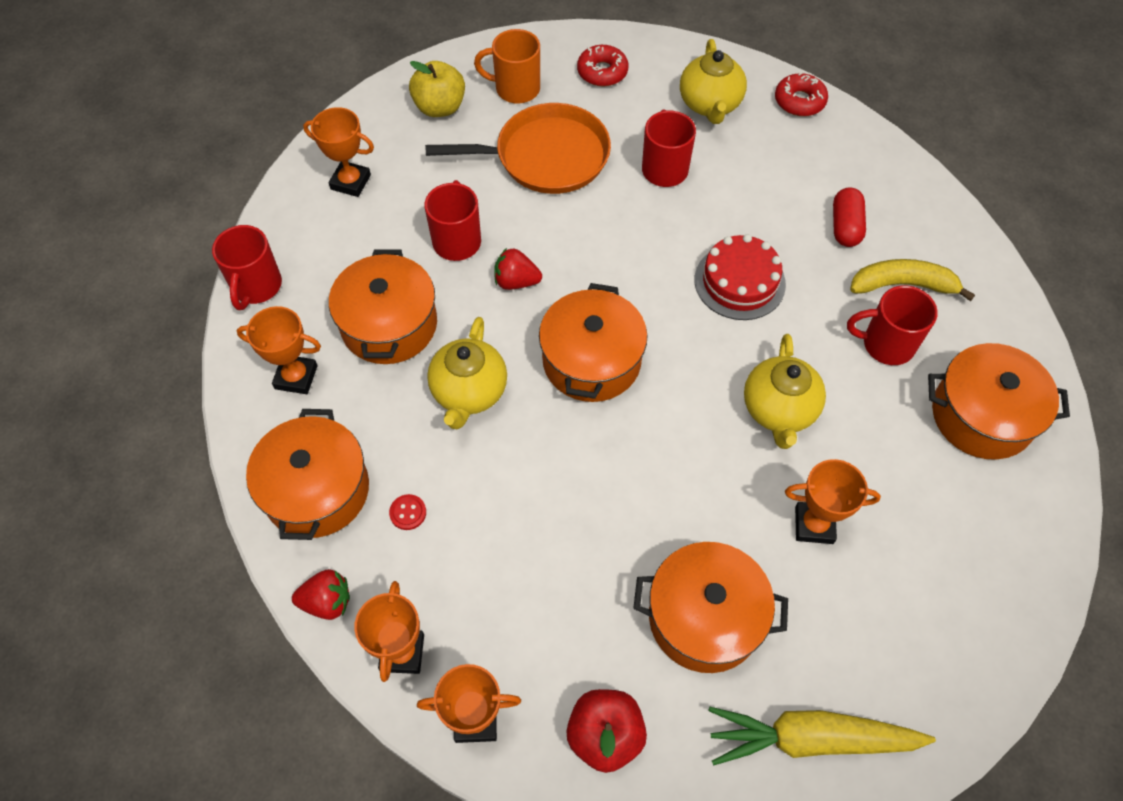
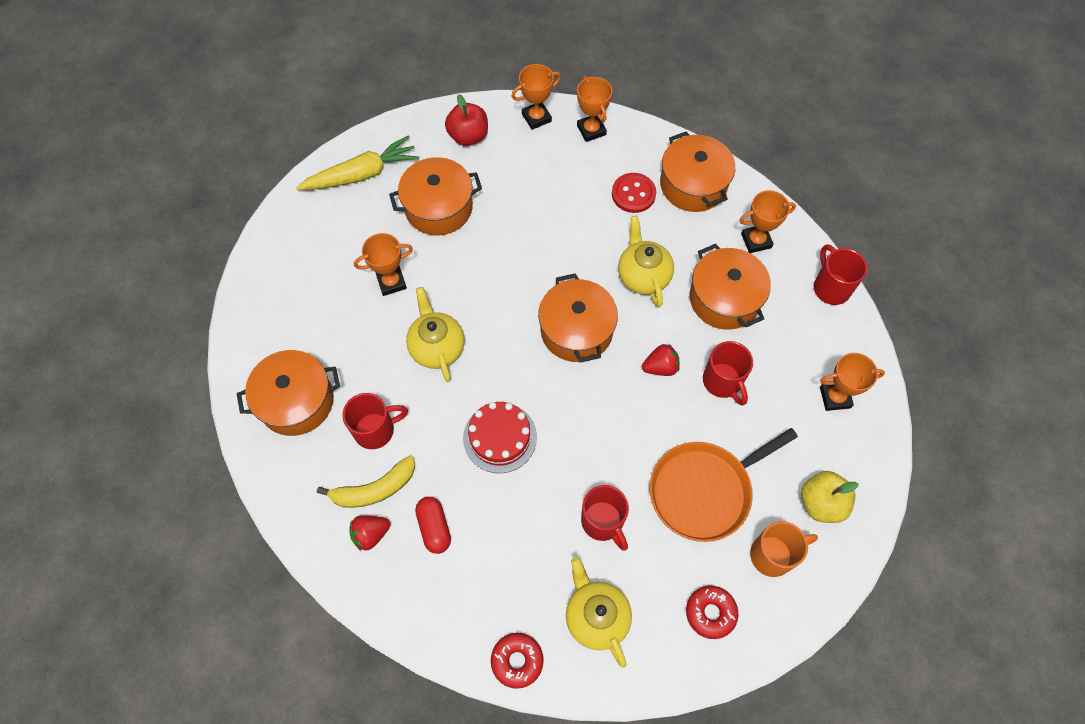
camera: 155 degrees right, 5 degrees up
(327, 602) = (646, 136): red strawberry -> red strawberry (371, 534)
(408, 513) = (633, 194): red button -> red button, size x1.91

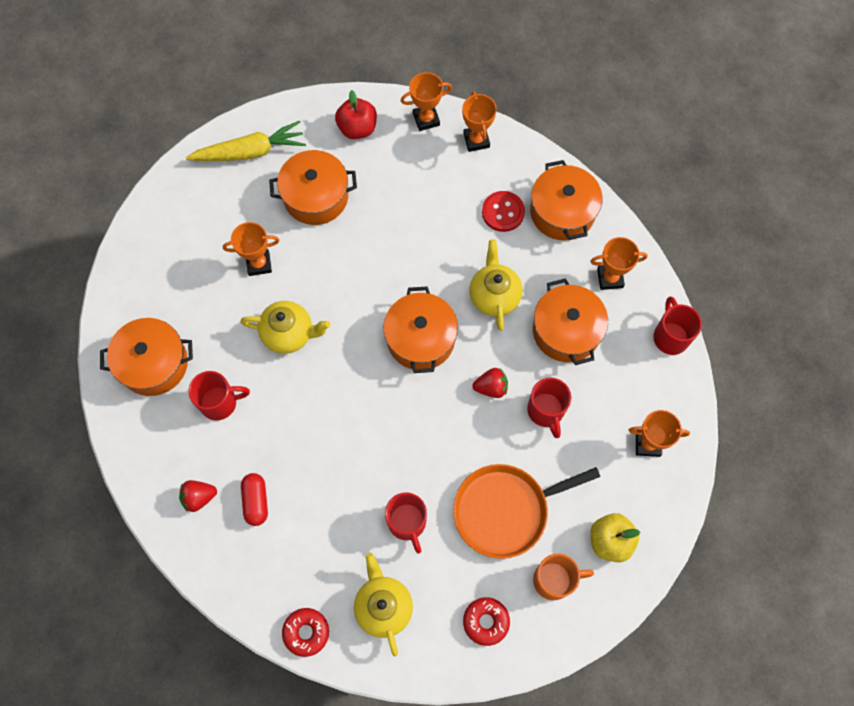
camera: 10 degrees right, 5 degrees up
(374, 489) = (209, 457): yellow banana -> none
(437, 347) = (289, 333): yellow teapot -> yellow teapot turned 105 degrees clockwise
(500, 437) = (330, 428): red cake -> none

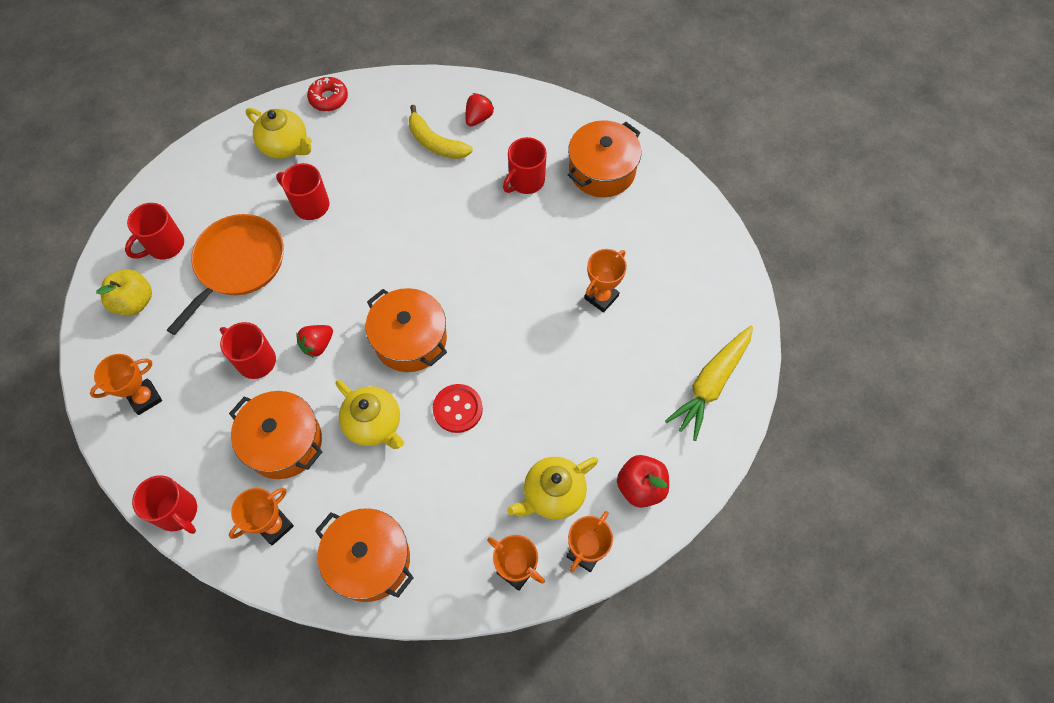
camera: 140 degrees right, 5 degrees down
(256, 501) = (435, 142): red capsule -> yellow banana
(289, 333) = (522, 264): yellow teapot -> yellow teapot (552, 494)
(316, 197) = (612, 390): orange pot -> none
(486, 621) = (201, 186): red donut -> none
(503, 212) = (428, 512): red button -> red button (457, 409)
(554, 580) = (164, 245): orange mug -> red mug

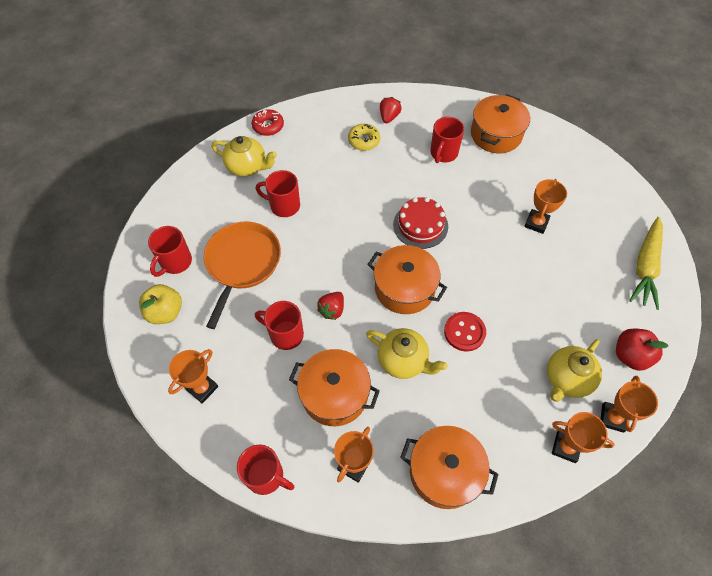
camera: 15 degrees left, 5 degrees down
(435, 142) = (364, 140): yellow banana -> yellow donut
(460, 267) = (420, 225): none -> red cake

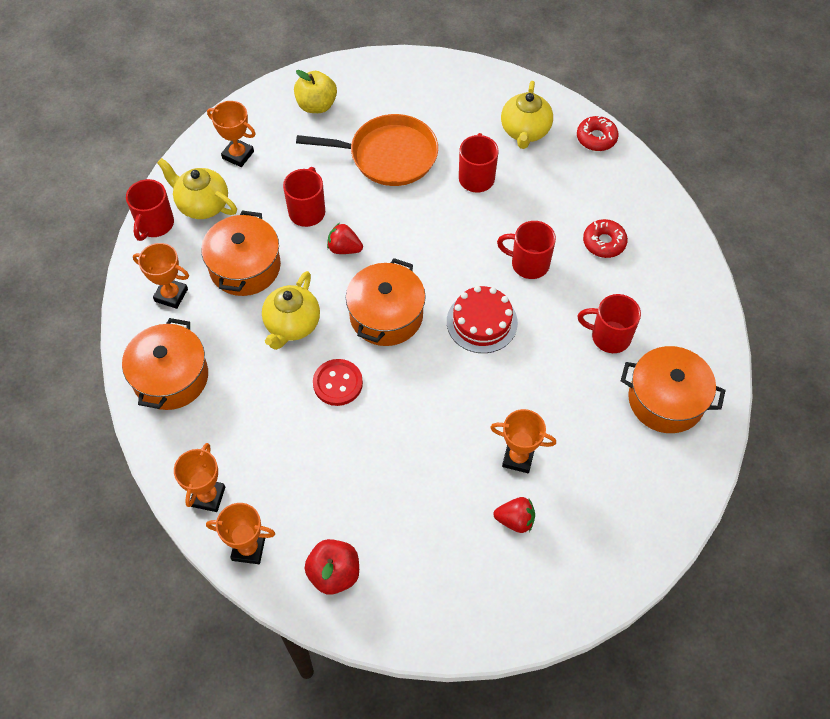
camera: 80 degrees right, 0 degrees up
(175, 262) = (377, 98): red mug -> red mug (528, 264)
(364, 140) = (604, 242): yellow donut -> red donut
(389, 117) = (656, 265): red strawberry -> red strawberry (515, 520)
(567, 379) = (292, 498): yellow teapot -> yellow teapot (202, 204)
(645, 267) = (476, 600): yellow carrot -> none

